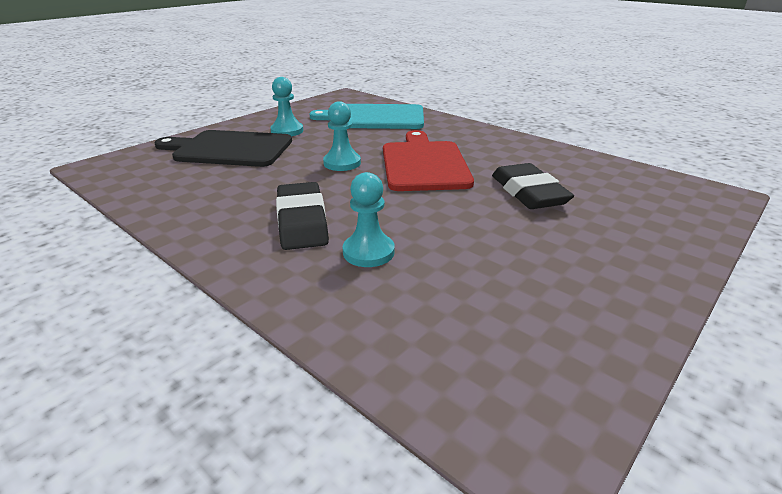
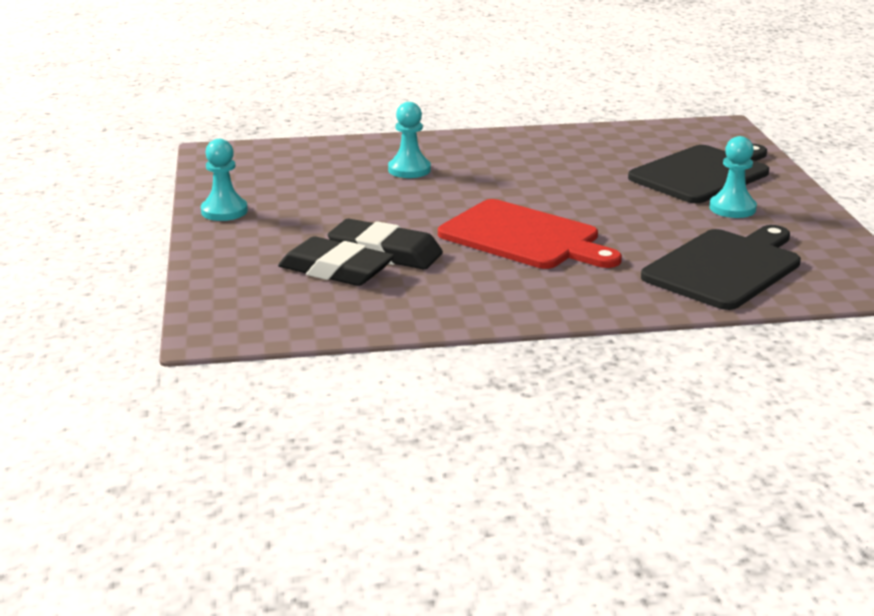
camera: 130 degrees right, 5 degrees down
(302, 221) = (489, 164): black eraser -> black eraser (336, 270)
(342, 163) = (586, 206): turquoise pawn -> turquoise pawn (224, 211)
(375, 117) = (725, 268): turquoise cutting board -> black cutting board

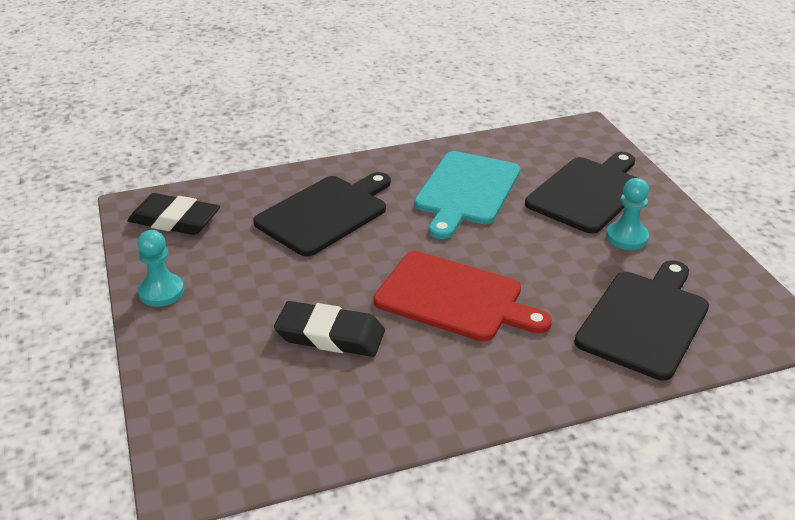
camera: 10 degrees left, 10 degrees up
(336, 270) = (288, 367): black eraser -> black eraser (175, 220)
(409, 170) = (325, 213): turquoise pawn -> black cutting board
(567, 164) = (466, 191): none -> turquoise cutting board

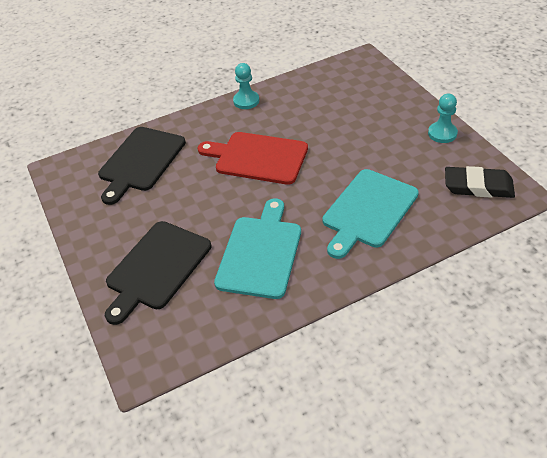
camera: 175 degrees right, 10 degrees up
(325, 213) = (368, 211): black cutting board -> turquoise cutting board
(330, 335) = (326, 125): black eraser -> none
(627, 237) = (135, 224): turquoise pawn -> turquoise pawn (246, 101)

